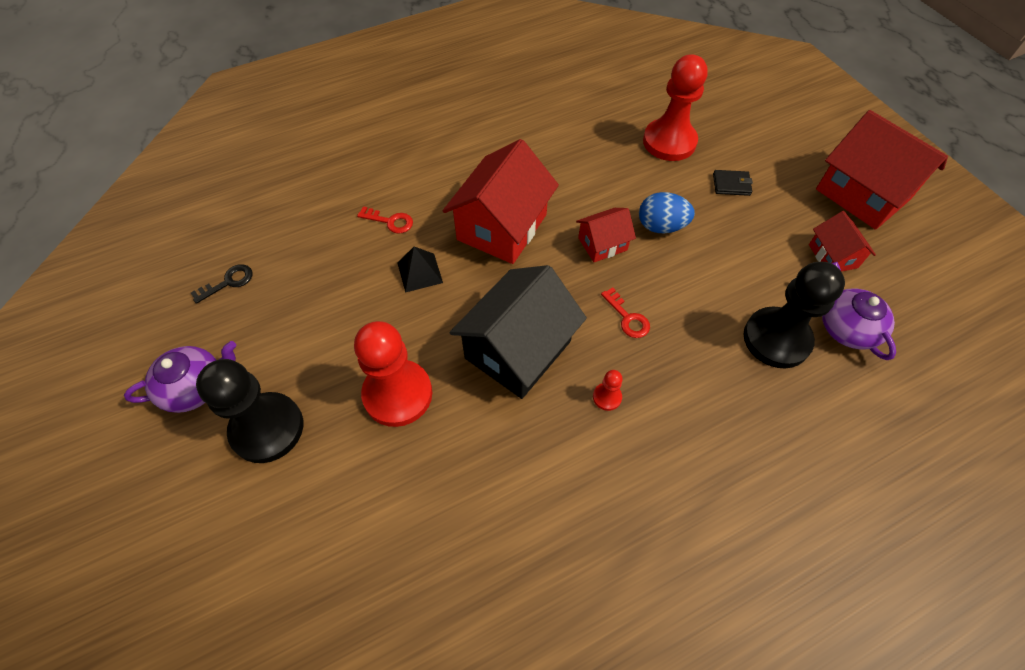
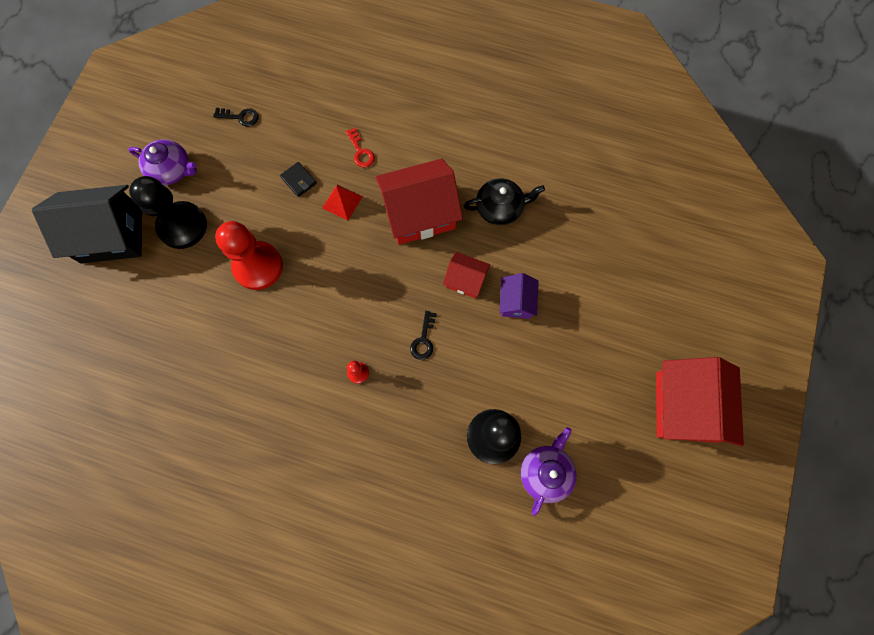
camera: 45 degrees right, 15 degrees up
(419, 272) = (342, 202): black pyramid -> red pyramid
(518, 350) = (343, 300): black house -> black house (112, 235)
(563, 173) = (500, 208): none -> black teapot
(627, 318) = (423, 340): red key -> black key
(661, 226) = (516, 302): blue egg -> purple house
(669, 142) = (600, 247): red pawn -> none
(731, 184) = (601, 316): black wallet -> black wallet (299, 180)
(833, 256) = (601, 425): red house -> none

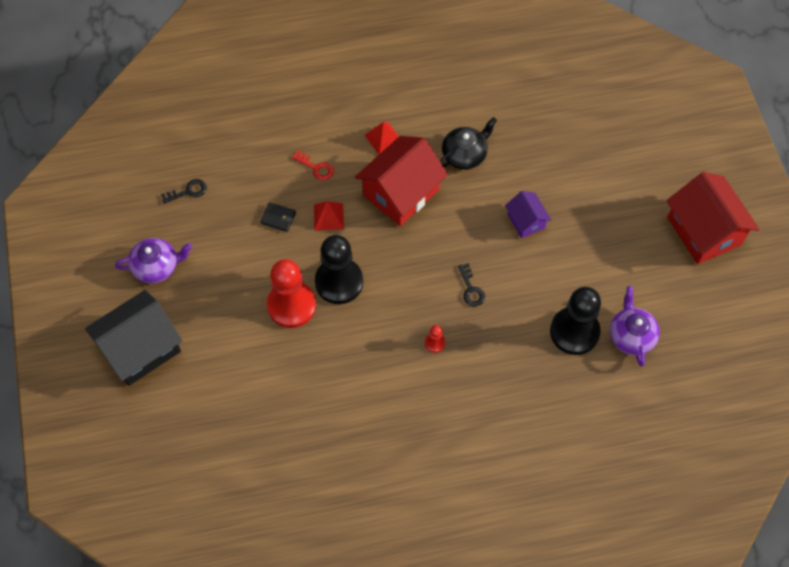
camera: 30 degrees left, 10 degrees down
(182, 226) = (200, 307): black pawn -> black pawn (339, 282)
(436, 155) = (383, 138): none -> red pyramid
(465, 280) = (474, 225): red house -> none

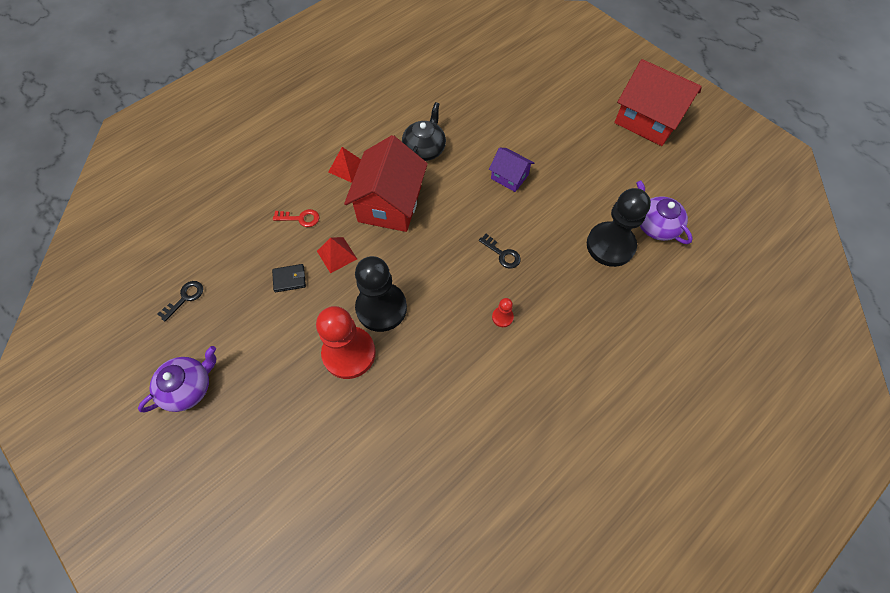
camera: 30 degrees left, 0 degrees up
(140, 348) = (214, 482): black house -> none

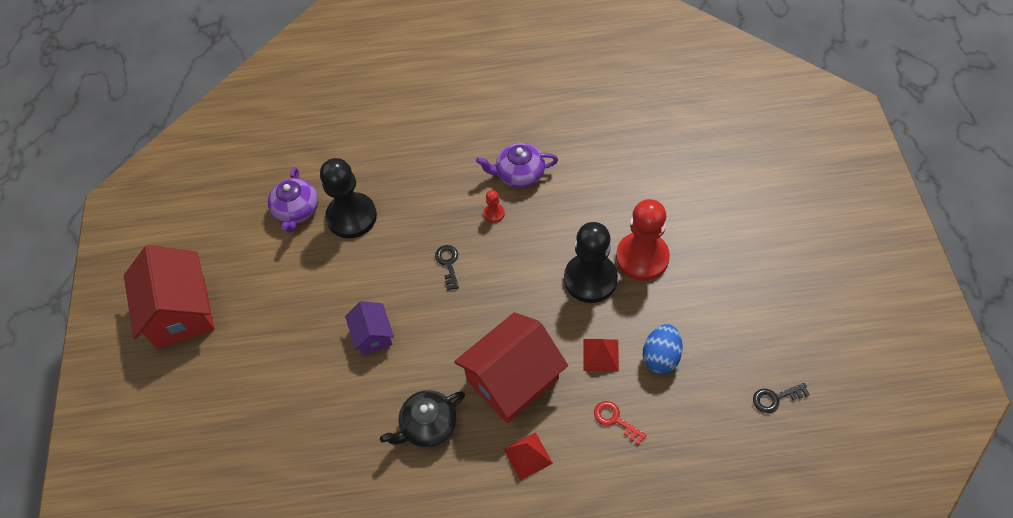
camera: 140 degrees left, 5 degrees down
(188, 387) = (798, 307): purple teapot -> purple teapot (519, 174)
(289, 279) = (661, 357): black wallet -> blue egg

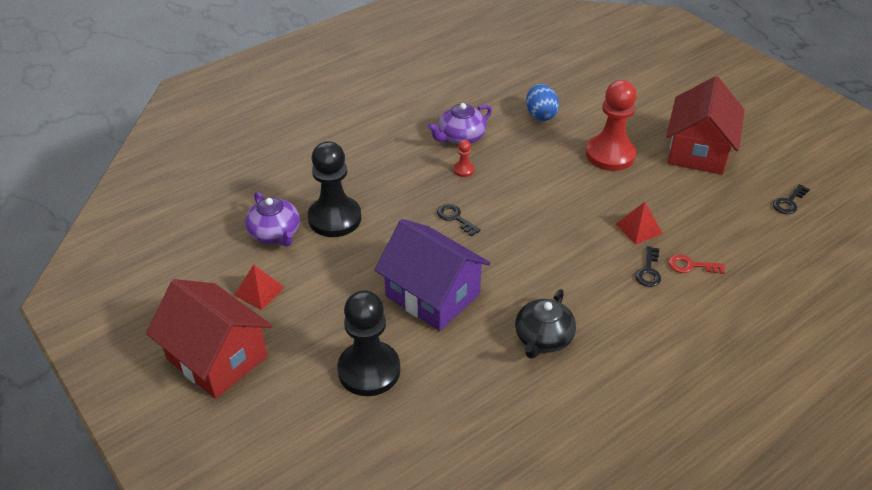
camera: 35 degrees left, 15 degrees down
(373, 335) = (432, 295): purple house -> purple house, size x1.92
(512, 379) = (584, 274): red house -> red house (698, 151)
(528, 455) = (646, 321): red pyramid -> red pyramid (259, 291)
(572, 405) = (648, 271): none -> black key
(590, 279) = (583, 183): black pawn -> black pawn (369, 370)
(661, 357) = (684, 211): blue egg -> blue egg (540, 115)

